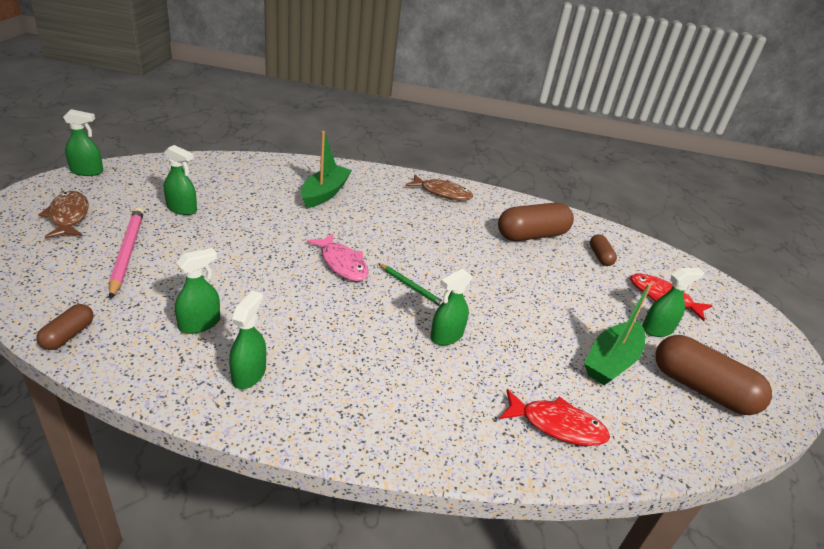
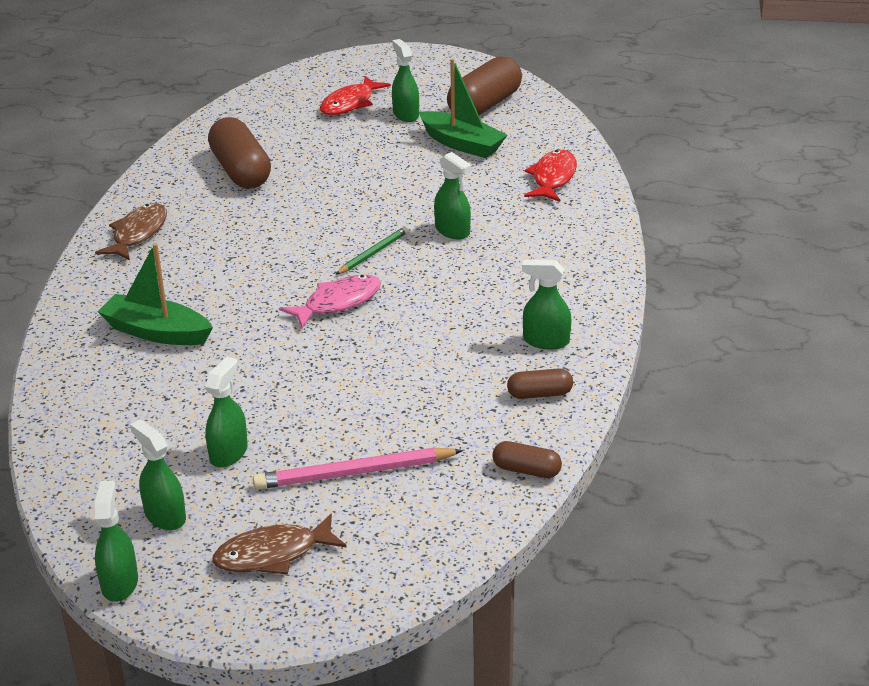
camera: 85 degrees left, 0 degrees up
(200, 324) = (480, 385): green spray bottle -> green spray bottle (165, 516)
(600, 257) = (279, 130): brown capsule -> brown capsule (539, 394)

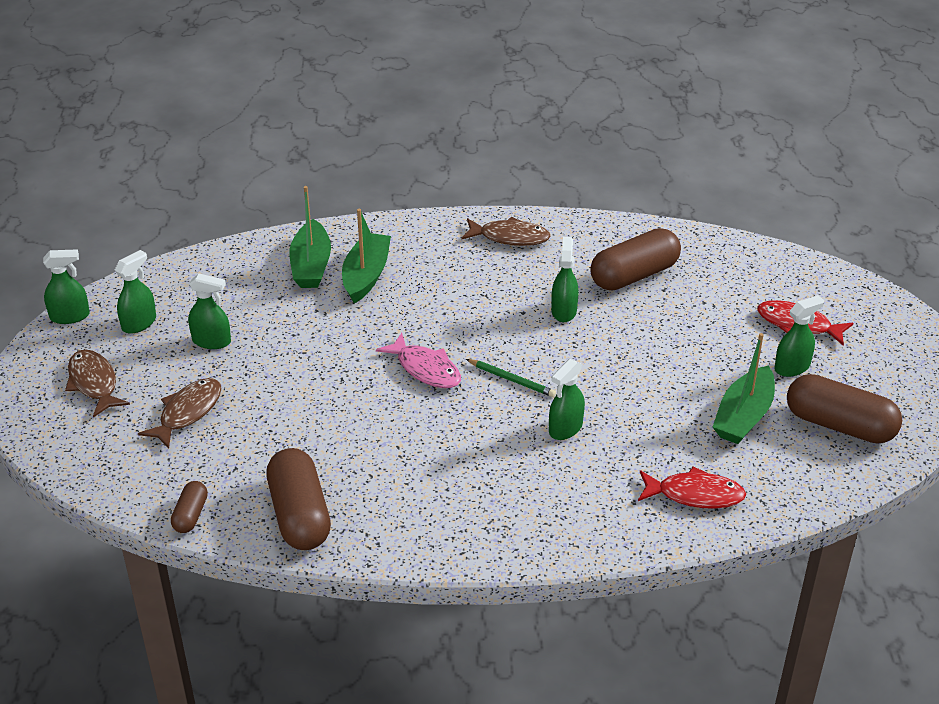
camera: 80 degrees right, 5 degrees up
(115, 371) = (311, 265): none -> green boat
(355, 473) = (187, 412): pink pencil -> brown fish
(539, 394) = (300, 515): brown capsule -> brown capsule, size x1.98
(545, 341) = (384, 513): green spray bottle -> green spray bottle (564, 311)

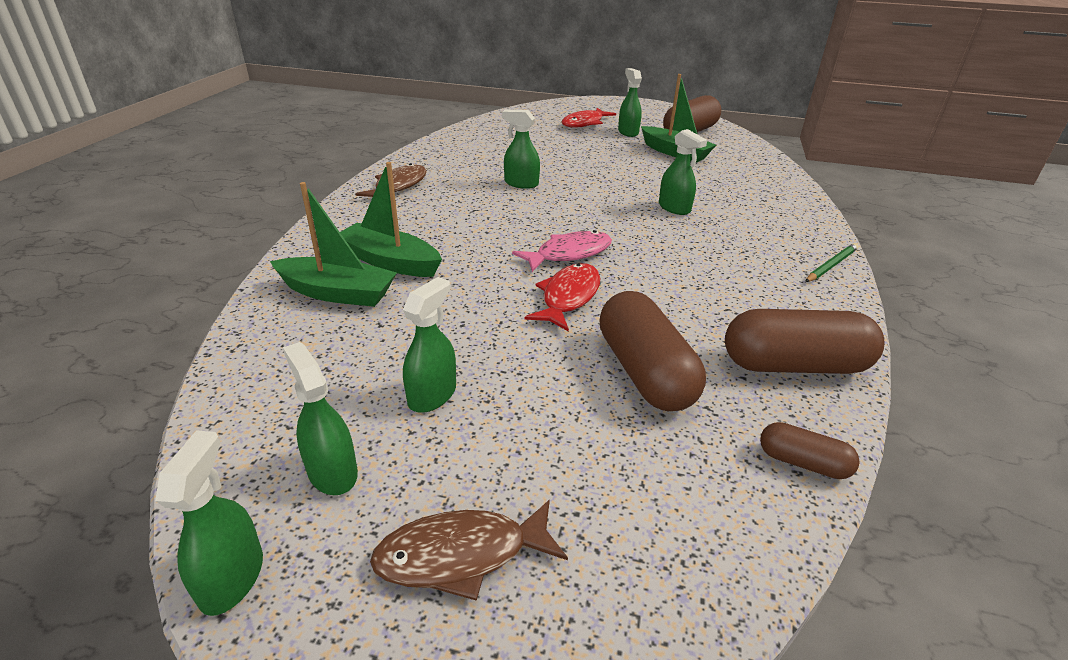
camera: 75 degrees left, 5 degrees down
(187, 412) = (581, 439): brown fish -> none
(511, 380) = (603, 218): green pencil -> green pencil (831, 265)
(634, 275) = (494, 154): brown capsule -> brown capsule (644, 372)
(695, 494) = (756, 180): red fish -> red fish (568, 297)

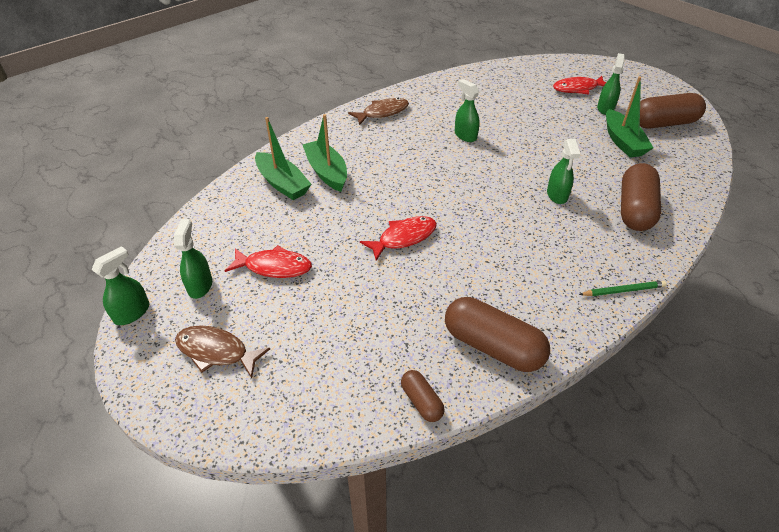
camera: 35 degrees right, 10 degrees up
(432, 395) = (274, 267): green spray bottle -> red fish
(569, 254) = (437, 206): pink fish -> none
(644, 372) = (395, 306): brown capsule -> brown capsule (635, 209)

